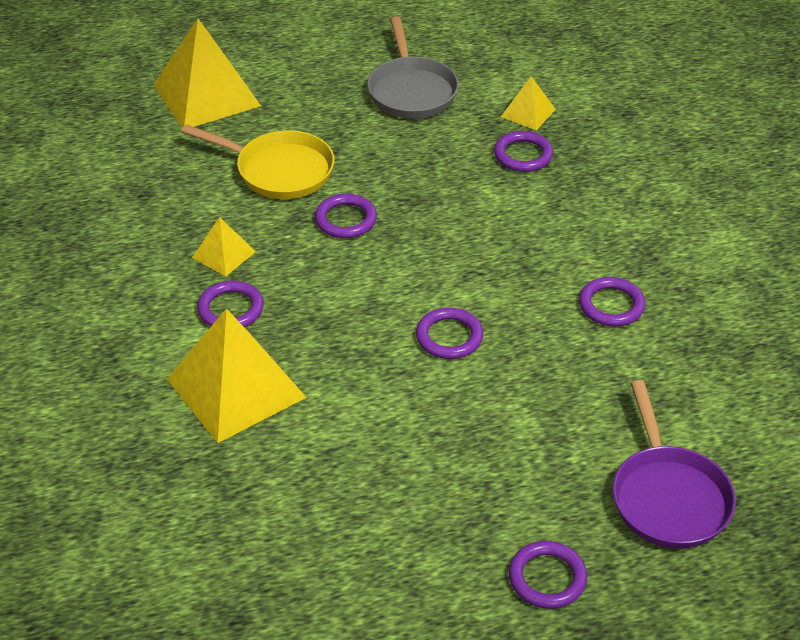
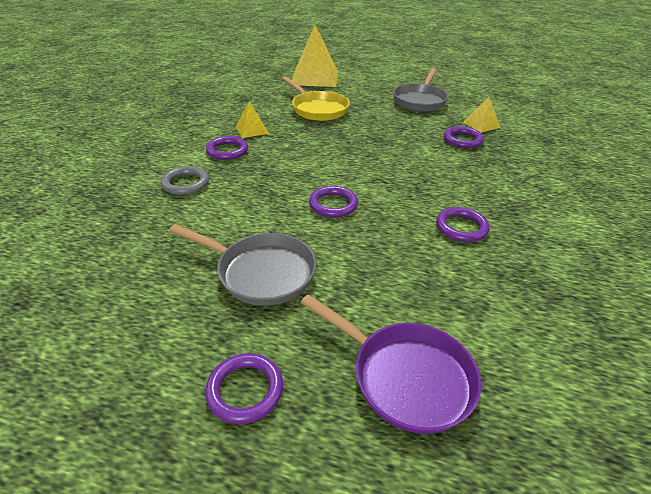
camera: 30 degrees right, 5 degrees down
(235, 388) = (185, 183): yellow pyramid -> grey ring
(346, 219) = (330, 136): purple ring -> none
(451, 462) = (261, 272): none -> grey pan
(668, 497) = (405, 377): purple pan -> purple pan turned 75 degrees counterclockwise

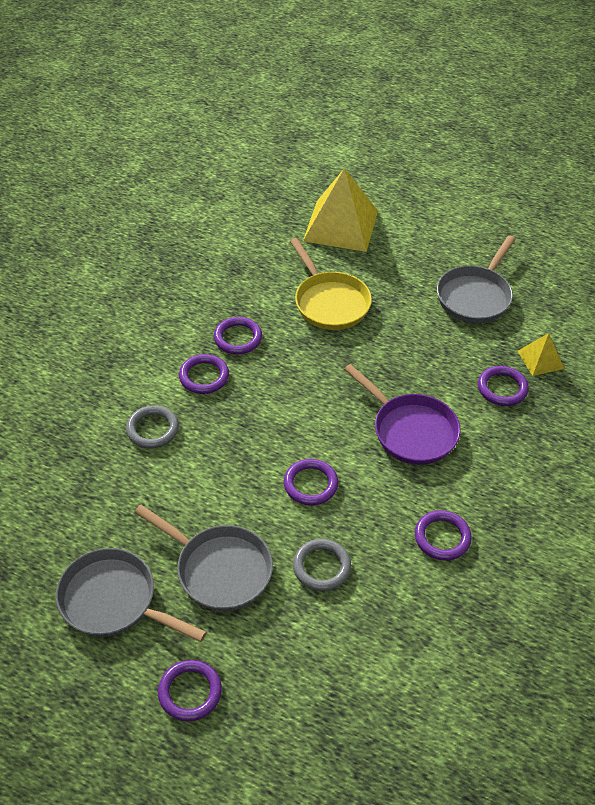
camera: 10 degrees right, 10 degrees up
(150, 312) = (114, 601): none -> grey pan
(252, 130) = (238, 338): yellow pyramid -> purple ring
(361, 259) = (321, 567): none -> grey ring
(405, 377) = (326, 701): purple pan -> purple pan (410, 430)

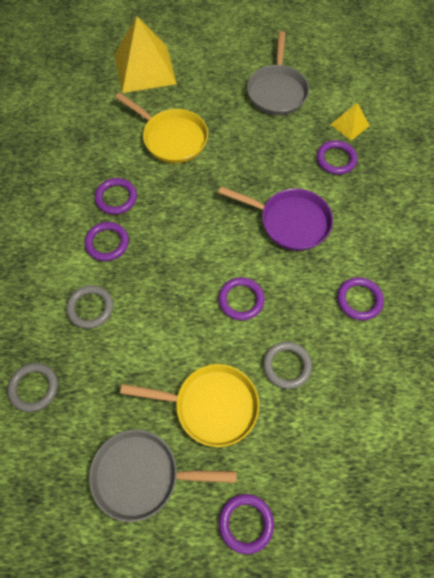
camera: 25 degrees left, 15 degrees up
(57, 478) = (34, 388): none -> grey ring
(219, 569) = (211, 406): grey pan -> yellow pan

